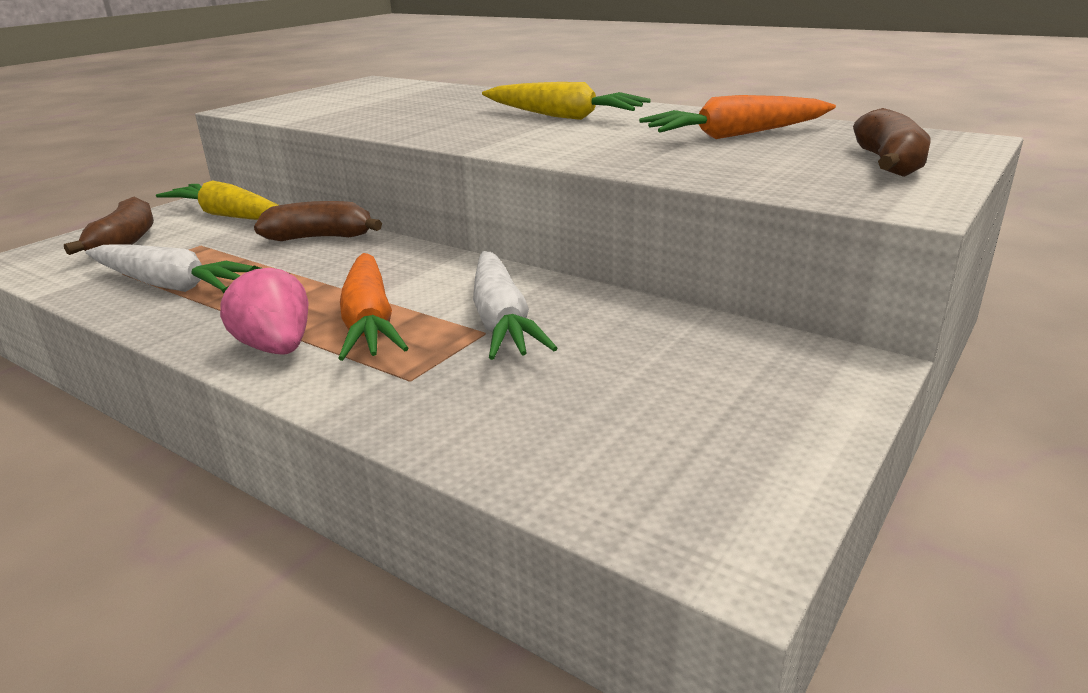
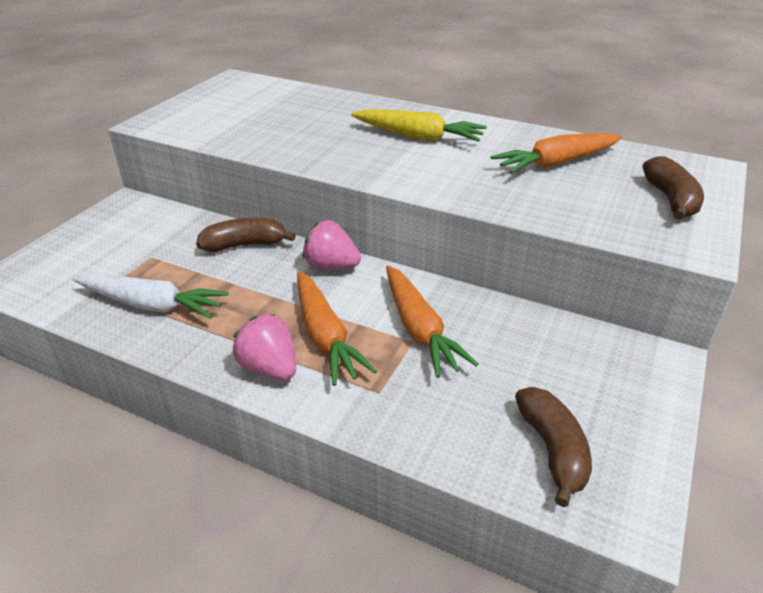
camera: 10 degrees left, 10 degrees up
(125, 242) = (86, 256): brown banana -> brown banana (552, 450)
(229, 216) = (157, 221): yellow carrot -> none
(417, 258) = (331, 266): none -> pink strawberry
(501, 320) = (419, 329): white carrot -> orange carrot

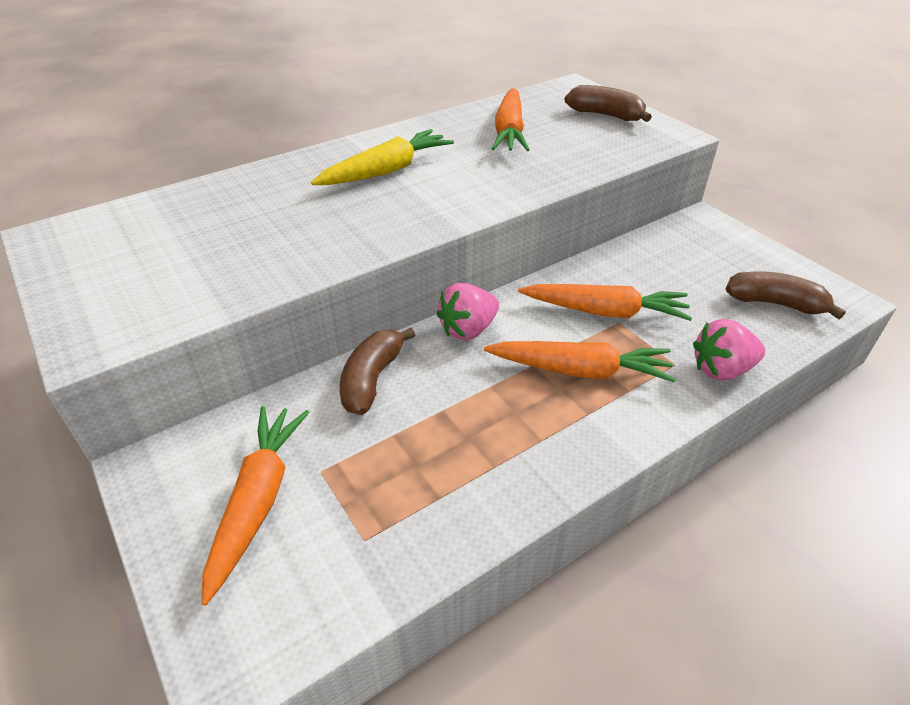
camera: 60 degrees left, 5 degrees up
(117, 245) = (258, 501): none -> orange carrot
(151, 305) = (431, 494): white carrot -> none
(269, 368) = (607, 423): pink strawberry -> pink strawberry (721, 370)

